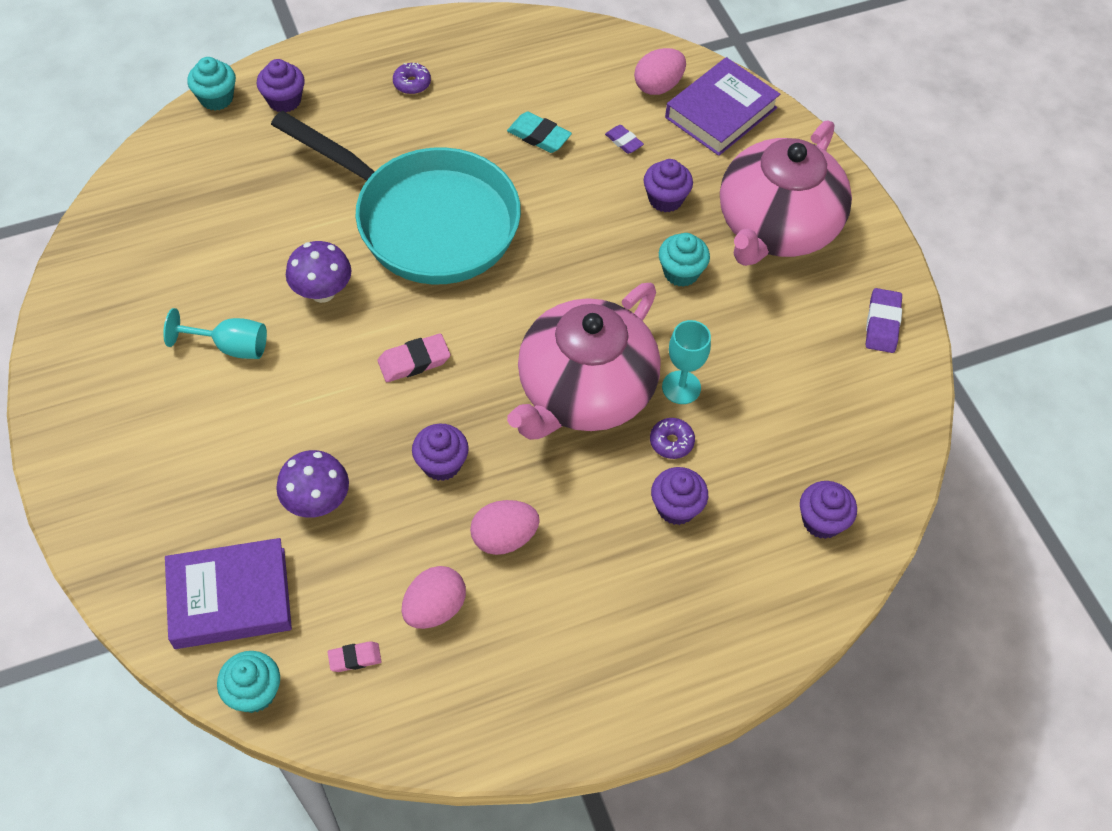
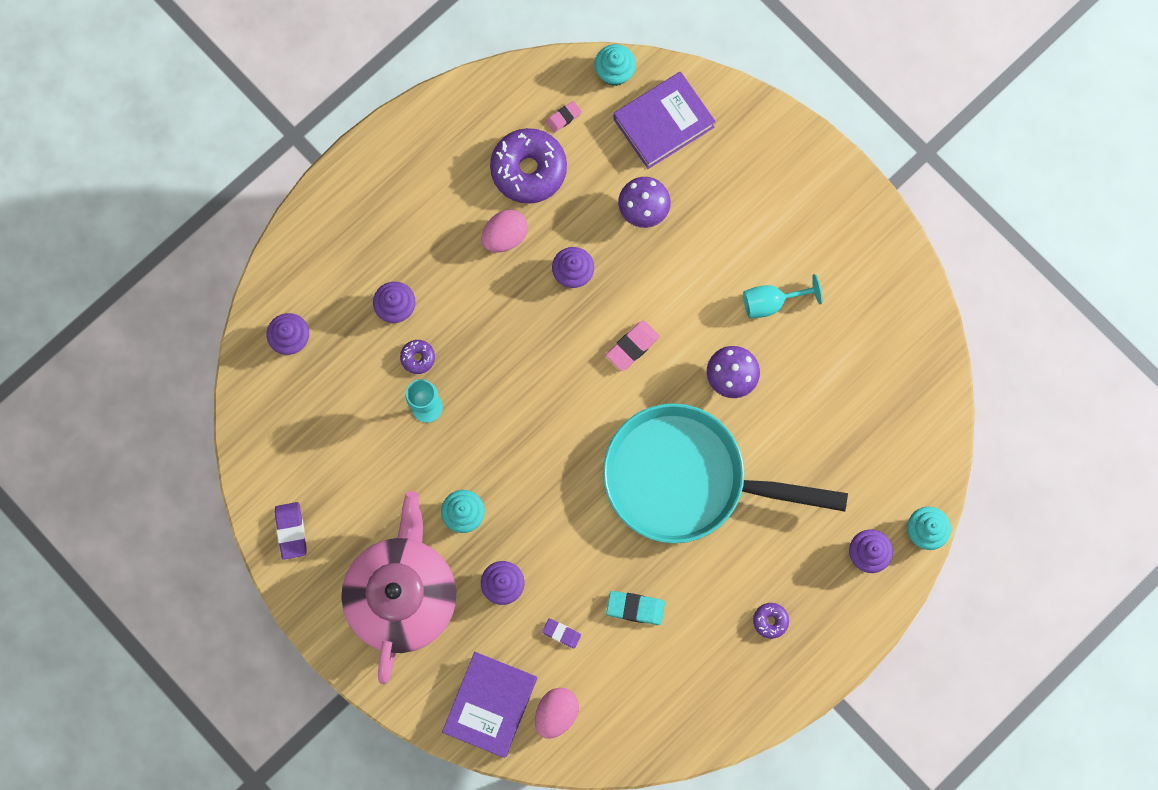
camera: 160 degrees right, 20 degrees up
(435, 608) = (528, 170): pink egg -> purple donut
(584, 391) = (497, 373): pink teapot -> none

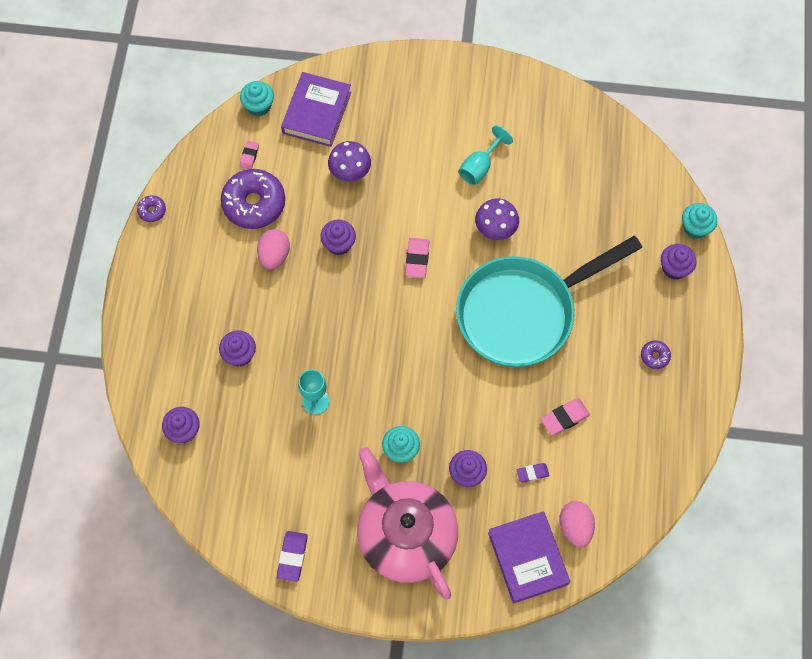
camera: 40 degrees left, 10 degrees down
(291, 531) = (292, 557): purple eraser -> purple eraser turned 60 degrees clockwise
(418, 358) = (282, 375): purple donut -> purple donut (152, 211)
(635, 608) = (565, 418): turquoise eraser -> pink eraser

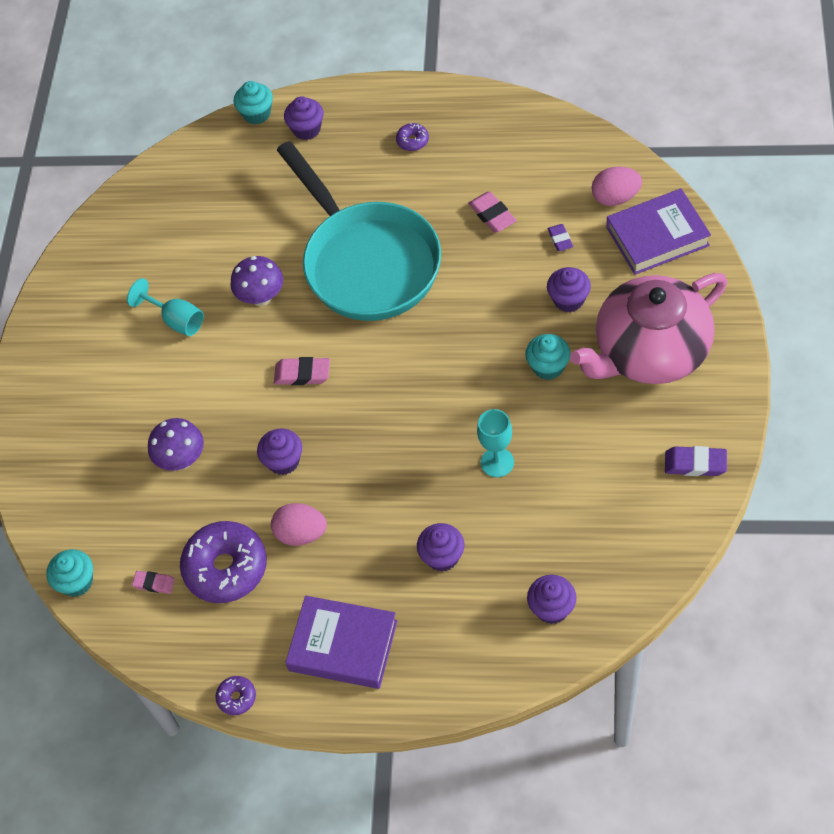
camera: 85 degrees left, 10 degrees down
(317, 113) = (91, 509): purple book -> purple book (343, 646)

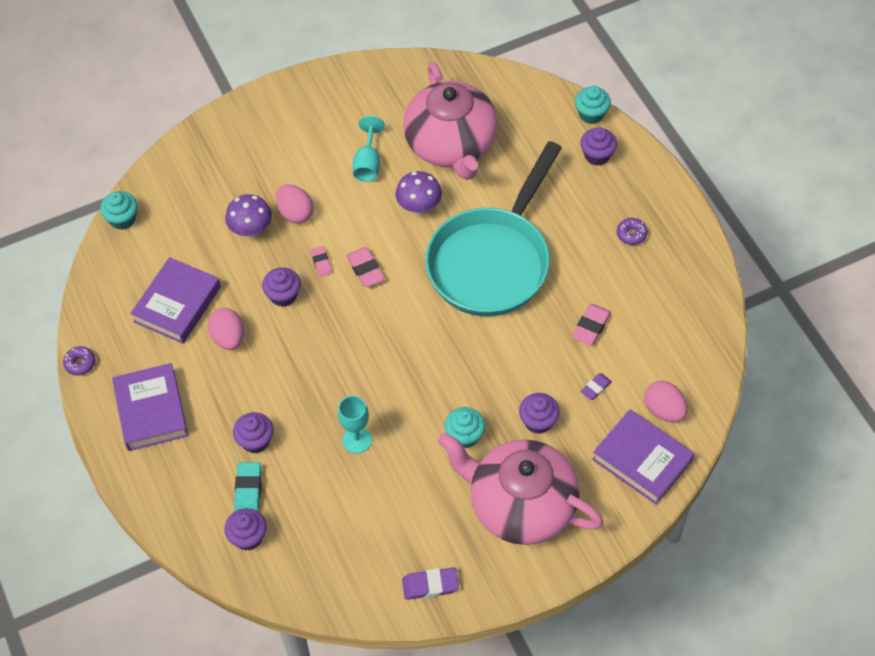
camera: 55 degrees right, 0 degrees up
(154, 583) = (144, 266): pink eraser -> pink eraser (321, 263)
(190, 410) = (295, 213): none -> pink egg
(208, 240) = (451, 145): none -> pink teapot
(226, 568) = (177, 304): purple donut -> purple book
(496, 586) = (248, 490): none -> turquoise eraser
(695, 464) = (430, 585): purple eraser -> purple eraser turned 75 degrees counterclockwise

